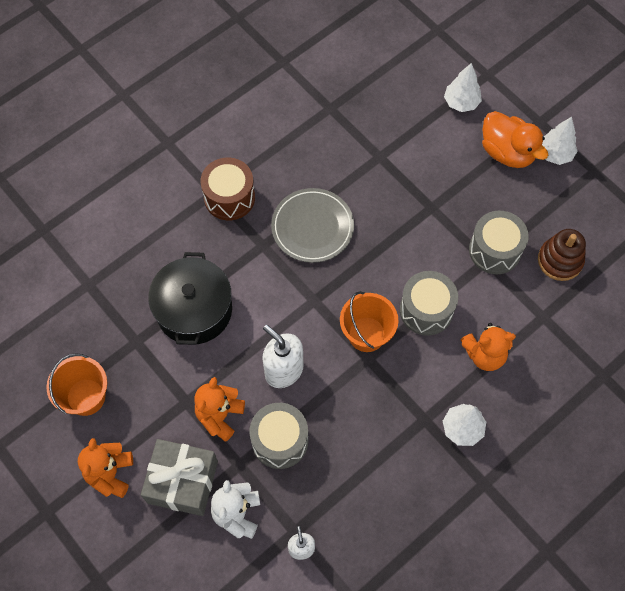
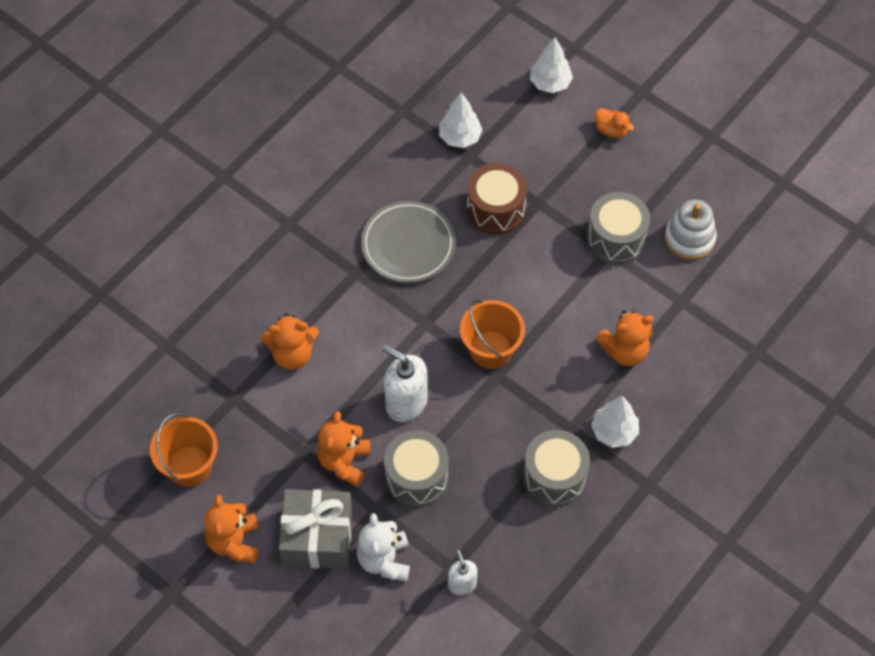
camera: 10 degrees left, 5 degrees down
(194, 310) = (292, 354): black pot -> orange teddy bear
(229, 197) = (307, 226): brown drum -> brown drum (496, 209)
(426, 310) = (552, 314): grey drum -> grey drum (554, 476)
(507, 152) = (611, 130): orange duck -> orange duck, size x0.51
(554, 154) = (664, 124): white tree -> white tree (460, 137)
(560, 260) = (689, 238): brown stacking toy -> white stacking toy

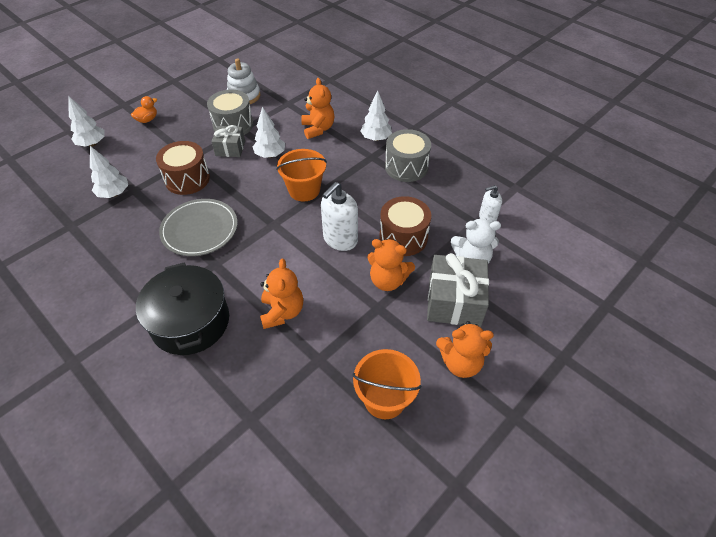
camera: 85 degrees left, 10 degrees down
(275, 267) = (190, 322): none -> black pot
(416, 477) = (403, 237): grey drum -> brown drum
(557, 297) = (270, 155): none -> white tree
(563, 245) = (230, 148): none -> grey gift

